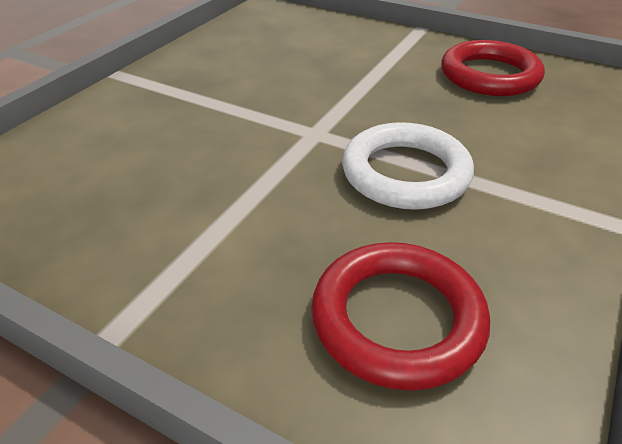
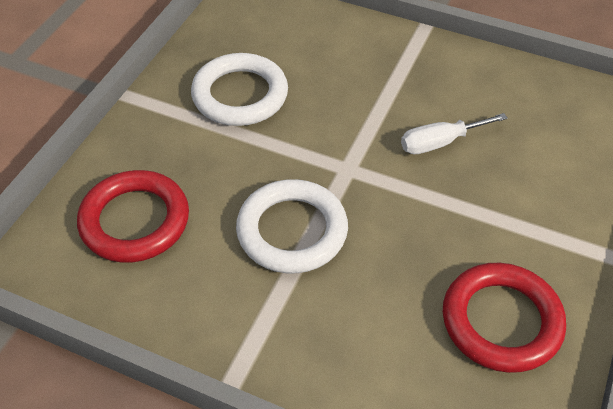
camera: 85 degrees right, 10 degrees up
(165, 206) = (240, 95): none -> white ring
(290, 81) = (440, 143): none -> white screwdriver

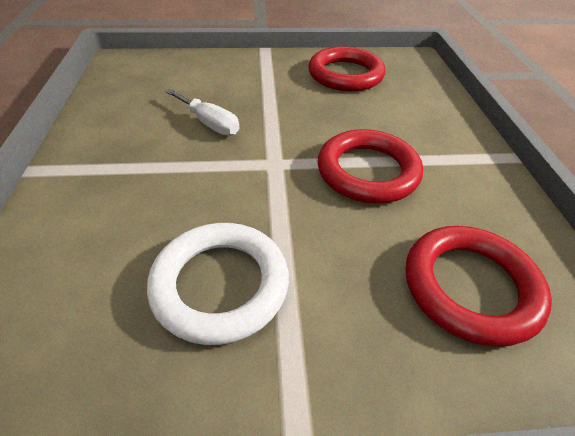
camera: 120 degrees left, 5 degrees down
(292, 231) = (367, 171): white ring -> red ring

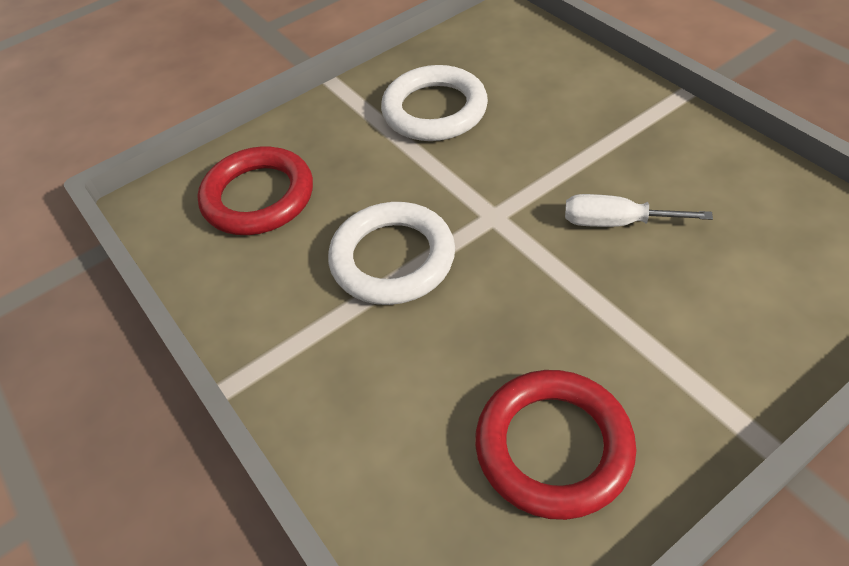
camera: 155 degrees right, 5 degrees up
(367, 171) = (392, 259): red ring -> white ring

